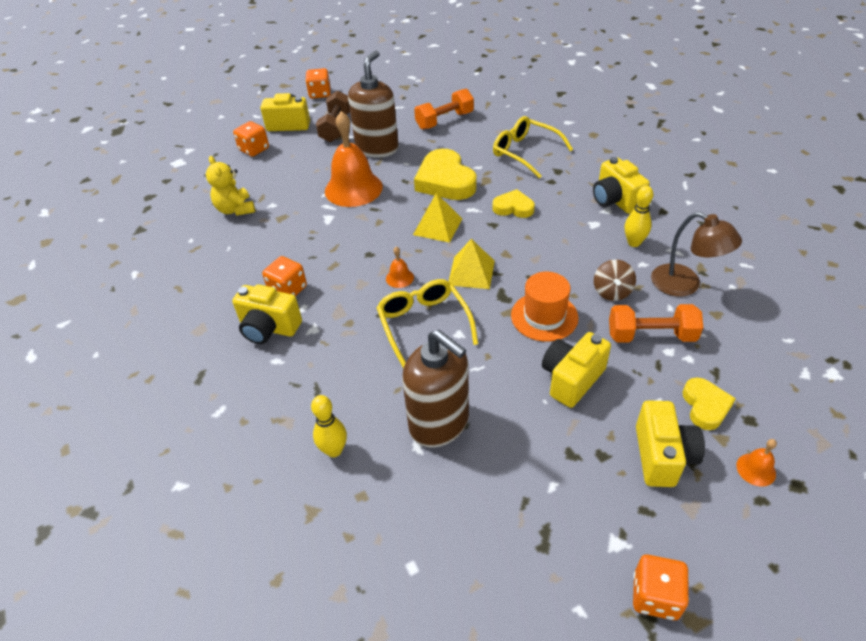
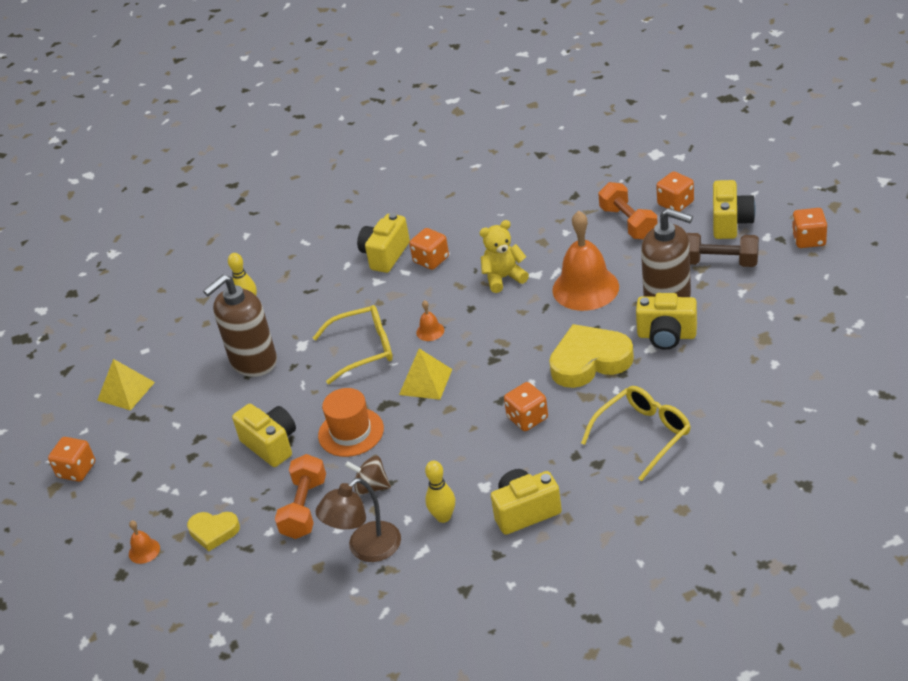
camera: 100 degrees right, 5 degrees down
(235, 209) = (561, 208): yellow teddy bear -> yellow teddy bear (503, 278)
(438, 226) = (505, 356): yellow pyramid -> yellow pyramid (126, 391)
(444, 121) = (730, 359): orange dumbbell -> orange dumbbell (628, 223)
(513, 207) = (527, 418): yellow heart -> orange dice
(662, 456) = (177, 493): yellow camera -> yellow camera (666, 336)

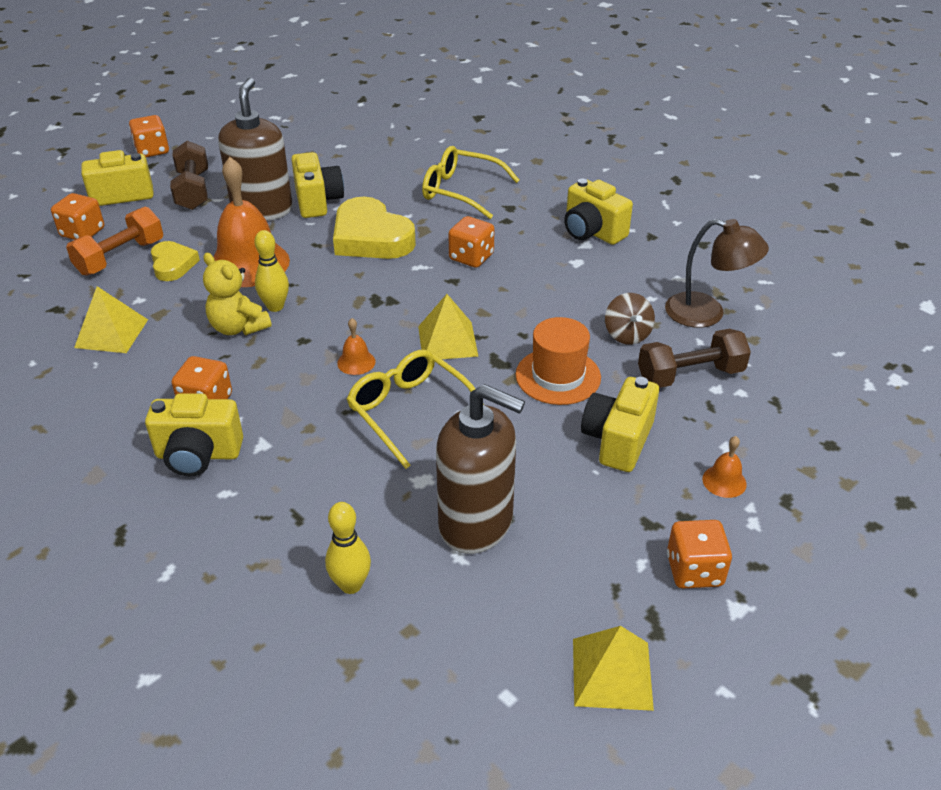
camera: 120 degrees left, 0 degrees up
(76, 470) = (801, 653): orange dice -> orange dice (694, 570)
(144, 551) = (856, 495): orange bell -> orange bell (724, 481)
(214, 532) = (778, 440): yellow heart -> yellow heart (173, 264)
(304, 508) = (690, 375): orange dumbbell -> brown dumbbell
(443, 517) = (631, 276): yellow bowling pin -> yellow bowling pin (275, 306)
(530, 220) = (111, 333): none -> yellow pyramid

